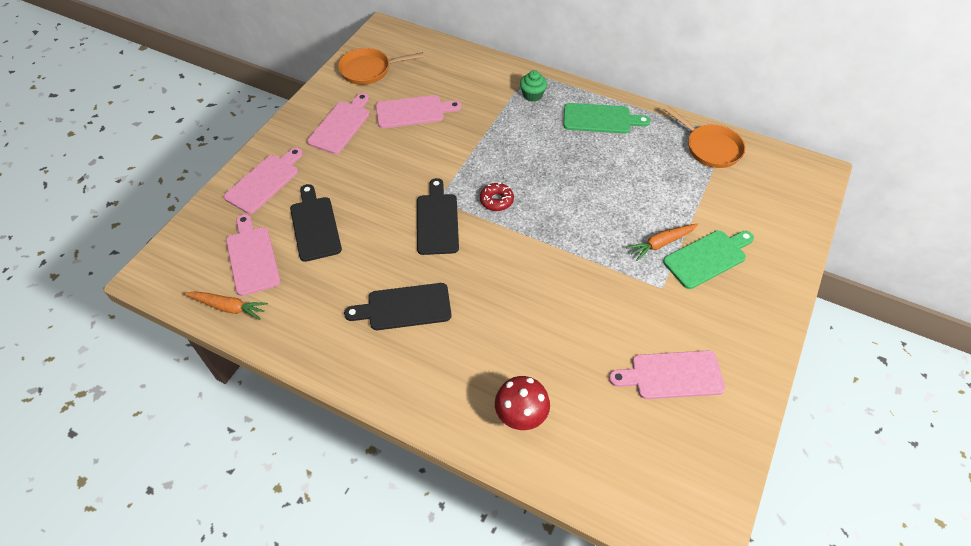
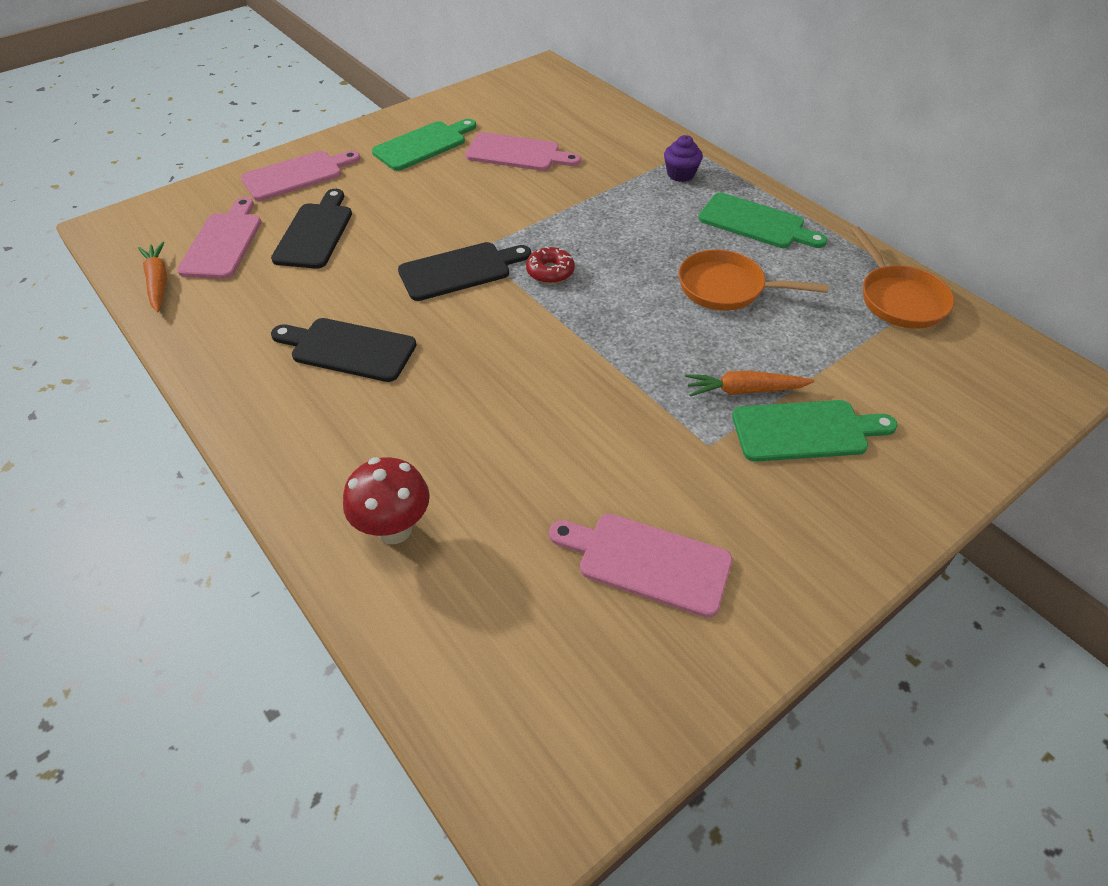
camera: 25 degrees right, 5 degrees down
(228, 307) = (158, 282): orange carrot -> orange carrot turned 150 degrees counterclockwise
(341, 125) = (423, 145): pink cutting board -> green cutting board
(369, 70) = (497, 101): orange pan -> orange pan (726, 288)
(437, 221) = (459, 271): black cutting board -> black cutting board turned 45 degrees clockwise
(532, 95) = (680, 174): green cupcake -> purple cupcake

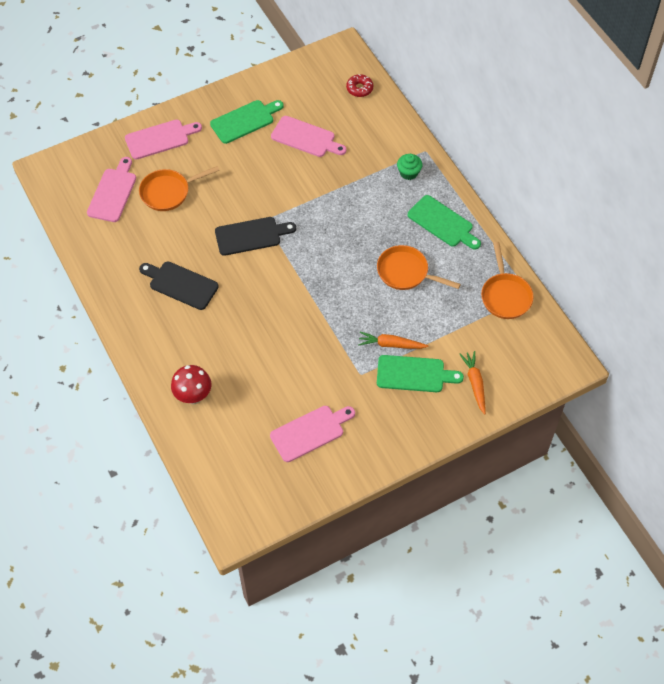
camera: 10 degrees right, 10 degrees up
(158, 282) = (75, 219): orange carrot -> orange carrot (475, 384)
(315, 233) = (168, 192): black cutting board -> orange pan
(550, 271) = (304, 244): red donut -> red donut (359, 88)
(647, 562) = (310, 432): pink cutting board -> pink cutting board turned 120 degrees clockwise
(680, 174) = (408, 173): purple cupcake -> green cupcake

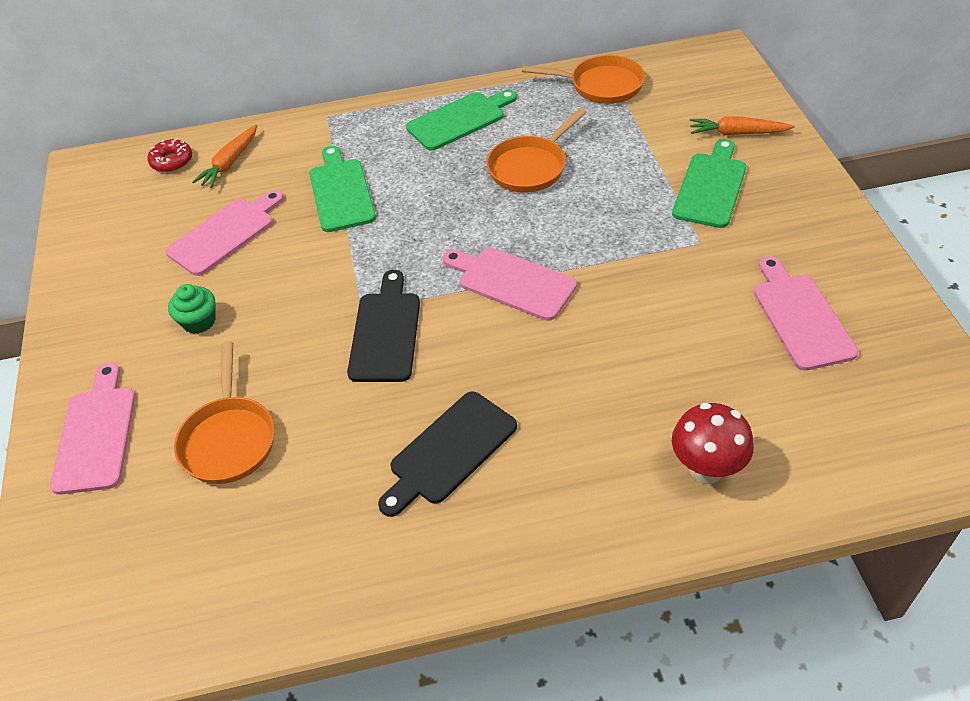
camera: 70 degrees left, 10 degrees down
(113, 192) = (177, 536): pink cutting board -> pink cutting board (512, 282)
(245, 121) = (140, 303): green cutting board -> green cutting board (341, 192)
(391, 344) = (653, 201): orange carrot -> orange carrot (230, 163)
(408, 173) = (356, 137): green cupcake -> green cupcake (199, 321)

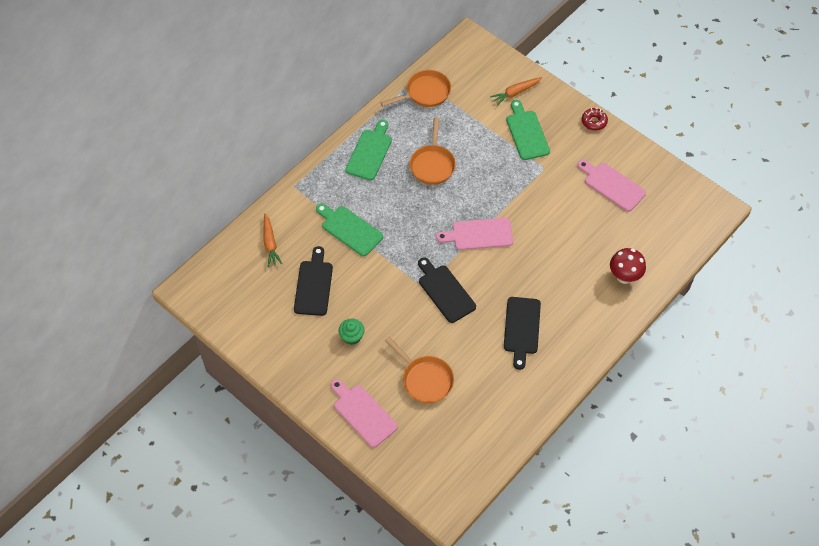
camera: 40 degrees left, 10 degrees up
(172, 161) = (235, 259): red donut -> red donut (594, 122)
(225, 234) = (314, 285): pink cutting board -> black cutting board

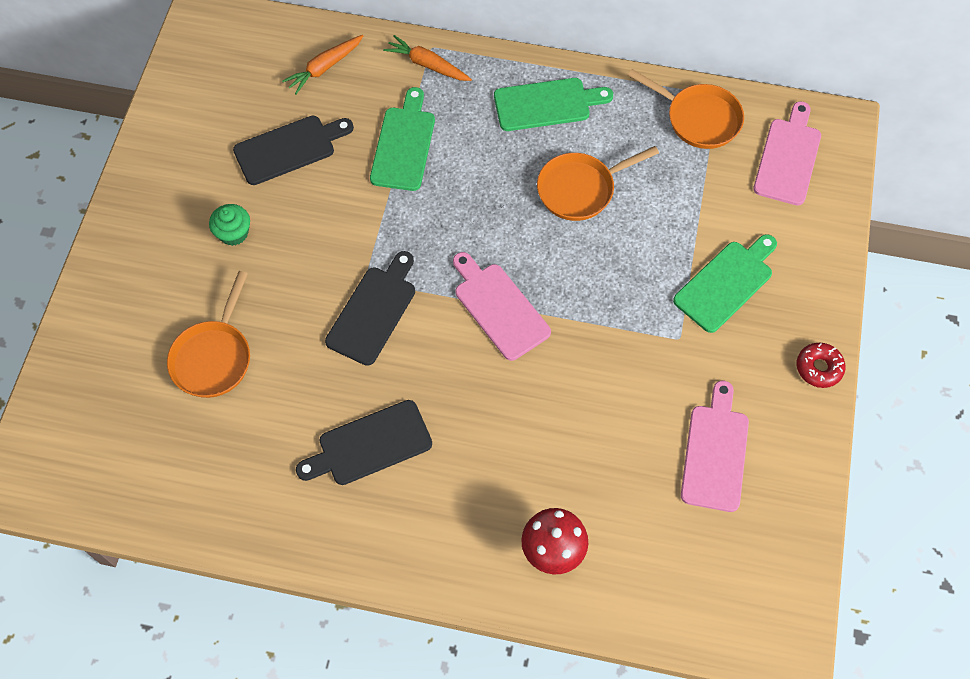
camera: 60 degrees right, 5 degrees up
(363, 413) = (120, 307): pink cutting board -> pink cutting board (788, 158)
(515, 93) = (789, 233): orange carrot -> orange carrot (427, 65)

